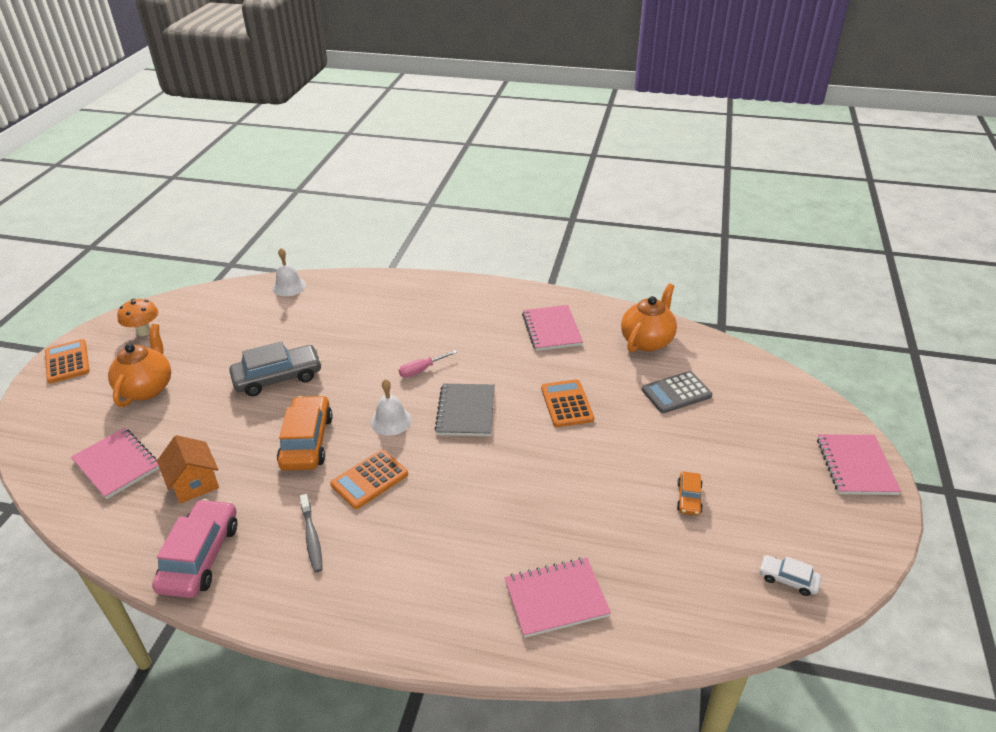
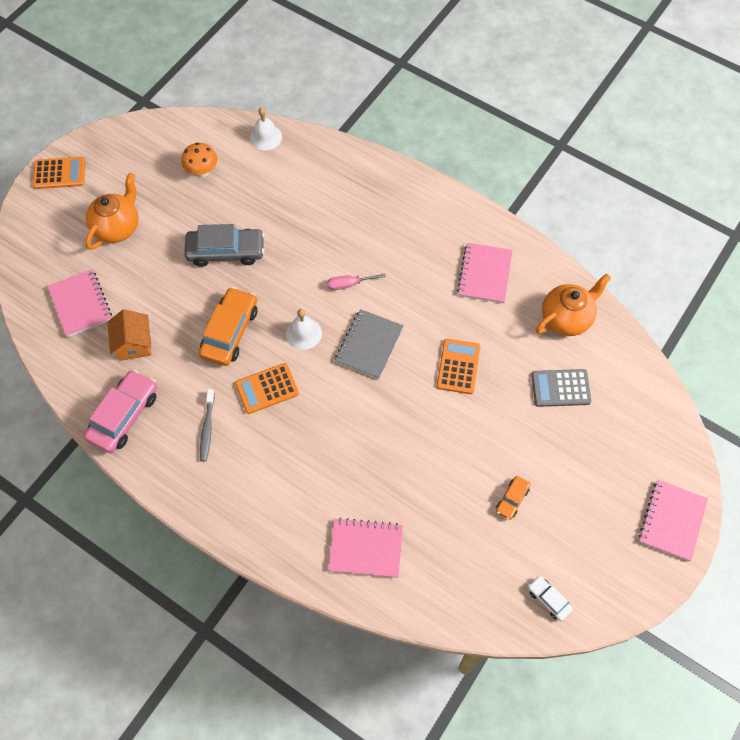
camera: 20 degrees right, 25 degrees up
(67, 362) = (59, 173): orange calculator -> orange calculator turned 90 degrees clockwise
(144, 331) = (127, 156): orange mushroom -> orange mushroom (202, 171)

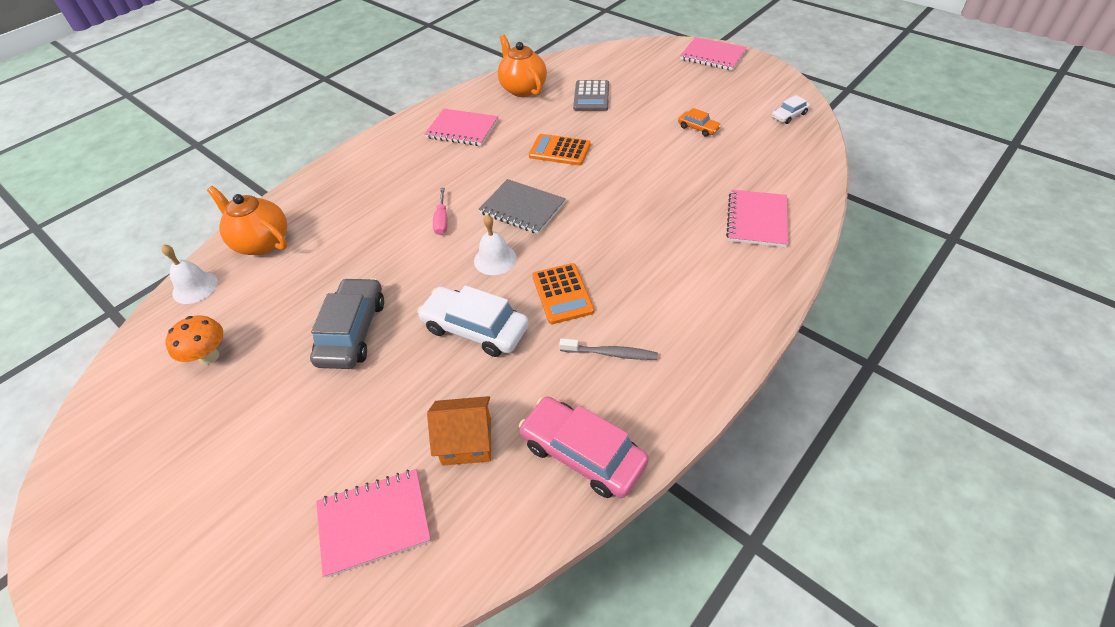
camera: 80 degrees left, 15 degrees down
(59, 173) = (89, 569): orange calculator -> none
(117, 227) = (251, 468): orange teapot -> orange teapot (262, 242)
(230, 332) = (475, 328): orange car -> white car

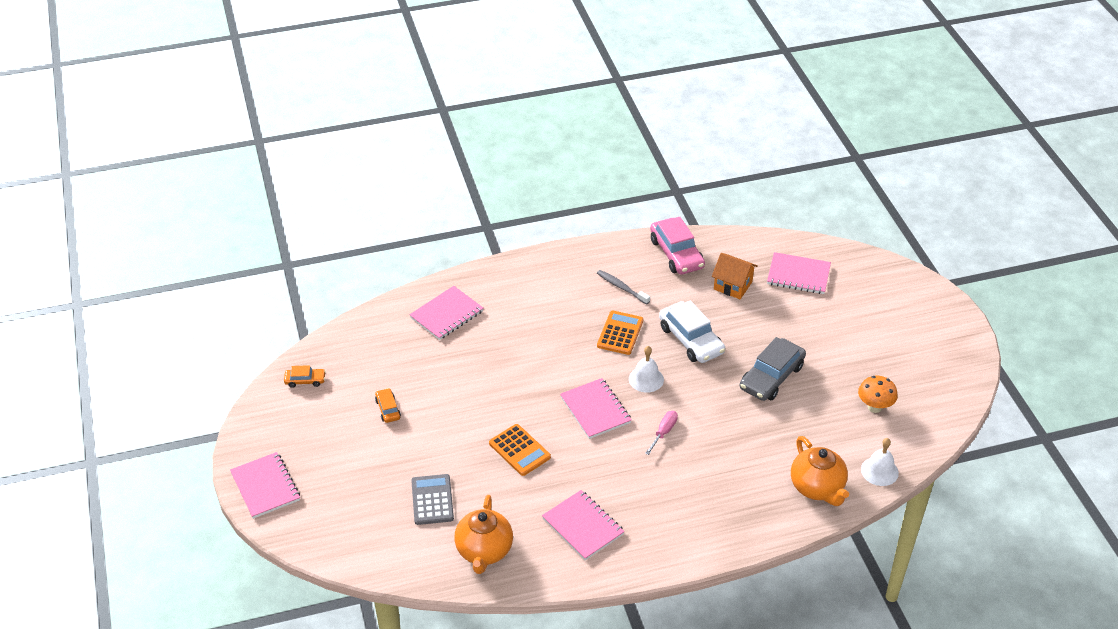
camera: 150 degrees left, 5 degrees down
(522, 208) = (595, 410): grey notebook -> pink notebook
(591, 96) = (432, 500): grey calculator -> grey calculator turned 45 degrees counterclockwise
(789, 115) = (305, 380): white car -> orange car

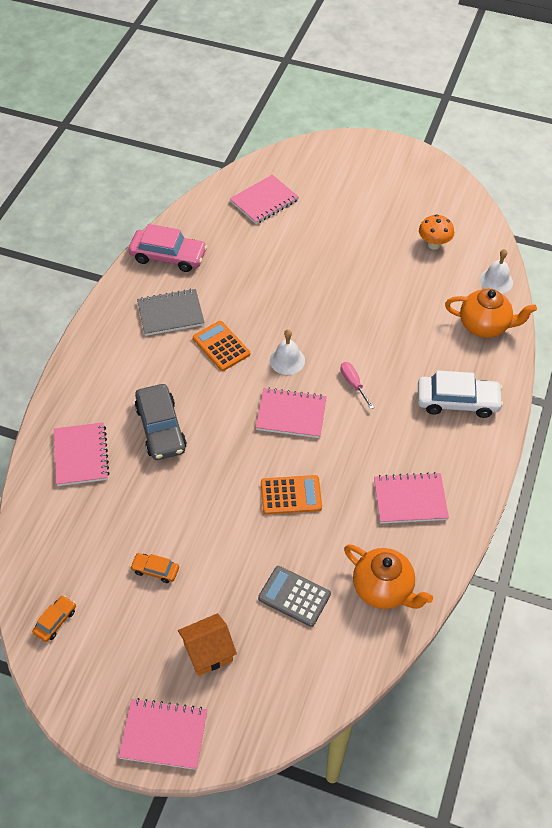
camera: 55 degrees left, 10 degrees up
(621, 287) = (170, 314): grey toothbrush -> grey notebook
(691, 340) = (271, 306): white car -> white car (457, 401)
(733, 285) = (237, 245): orange house -> orange house (208, 652)
(771, 377) = (353, 282): grey car -> grey car (160, 428)

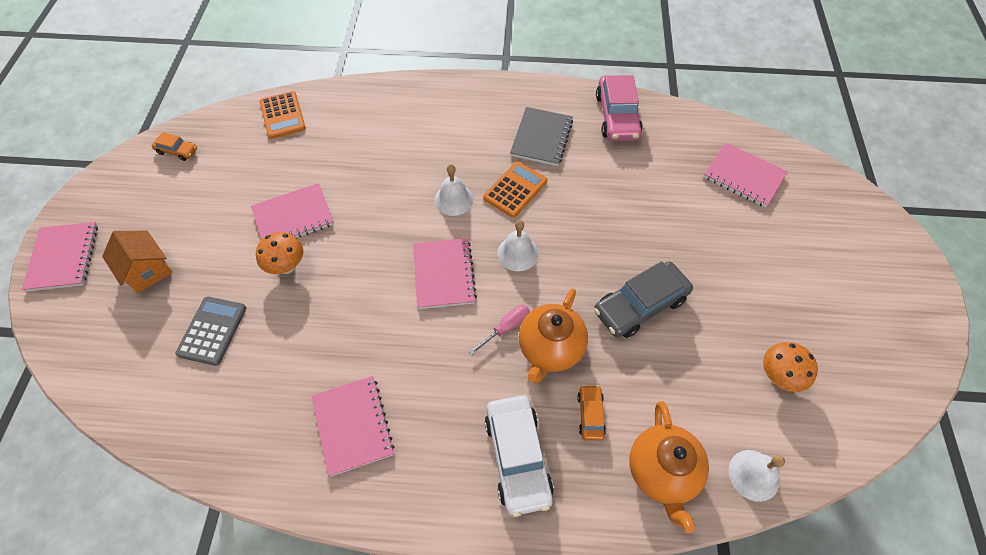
camera: 75 degrees right, 5 degrees up
(81, 455) = (351, 119): pink notebook -> pink notebook (293, 217)
(155, 570) = (234, 206): orange car -> orange car (590, 415)
(160, 428) = (396, 168): grey car -> grey car (640, 305)
(170, 314) = (541, 138): grey notebook -> grey notebook turned 45 degrees clockwise
(215, 392) = (453, 199): none -> white bell
(244, 530) = (287, 266): none -> orange mushroom
(291, 495) = (337, 299): orange calculator -> orange calculator (282, 115)
(383, 589) = (227, 419): orange teapot -> orange teapot (550, 349)

